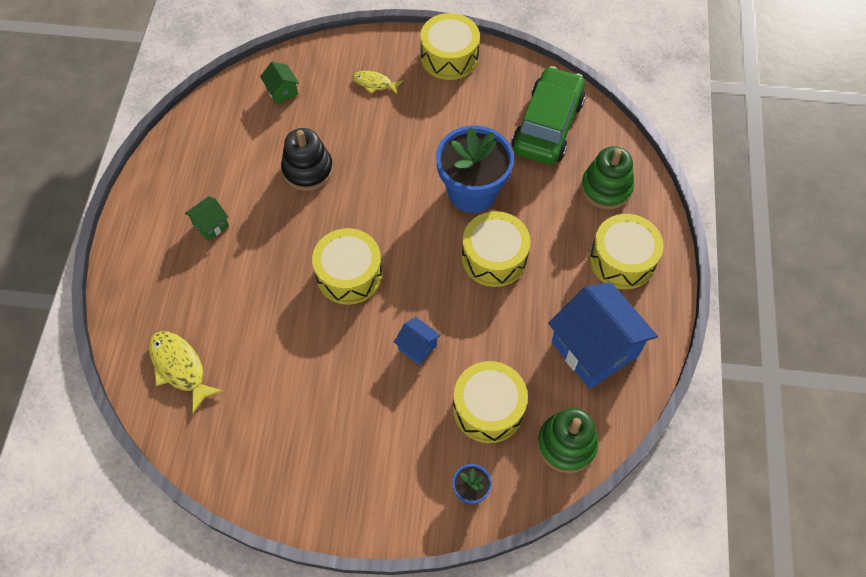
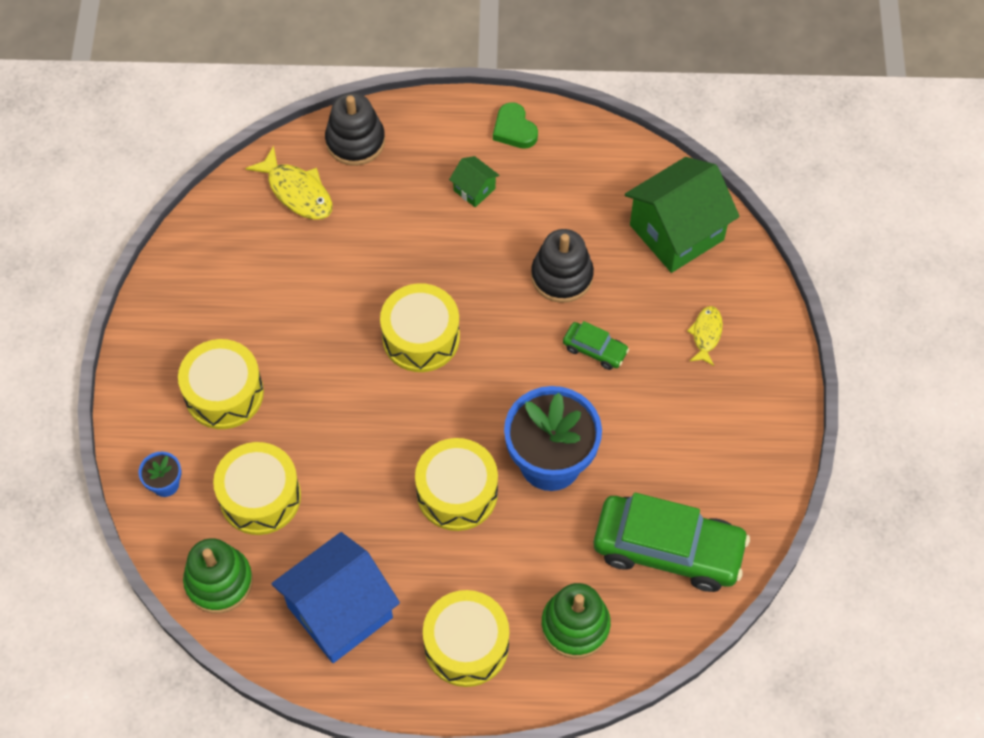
camera: 85 degrees right, 0 degrees up
(136, 316) = (355, 141): none -> black stacking toy
(157, 191) = (514, 129): none -> green heart
(180, 367) = (297, 192): yellow fish -> yellow fish turned 90 degrees clockwise
(282, 91) = (676, 232): green house -> green house, size x2.23
(378, 154) = (595, 350): none -> green car
(417, 347) = (332, 417): blue house -> none
(449, 57) = (766, 420): yellow drum -> yellow drum (224, 393)

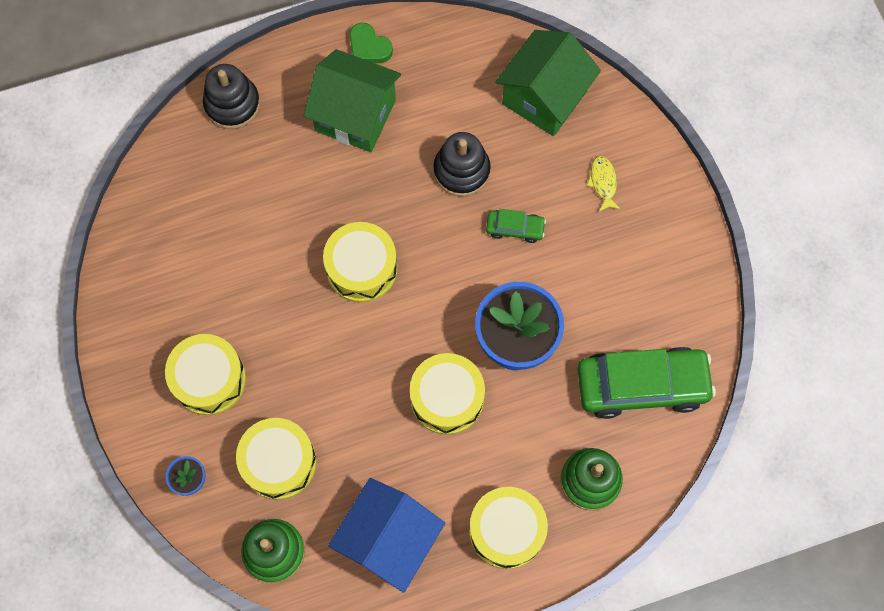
camera: 20 degrees left, 10 degrees up
(297, 192) = (199, 169): yellow fish -> none
(474, 189) = (355, 115): green house -> green house, size x2.23

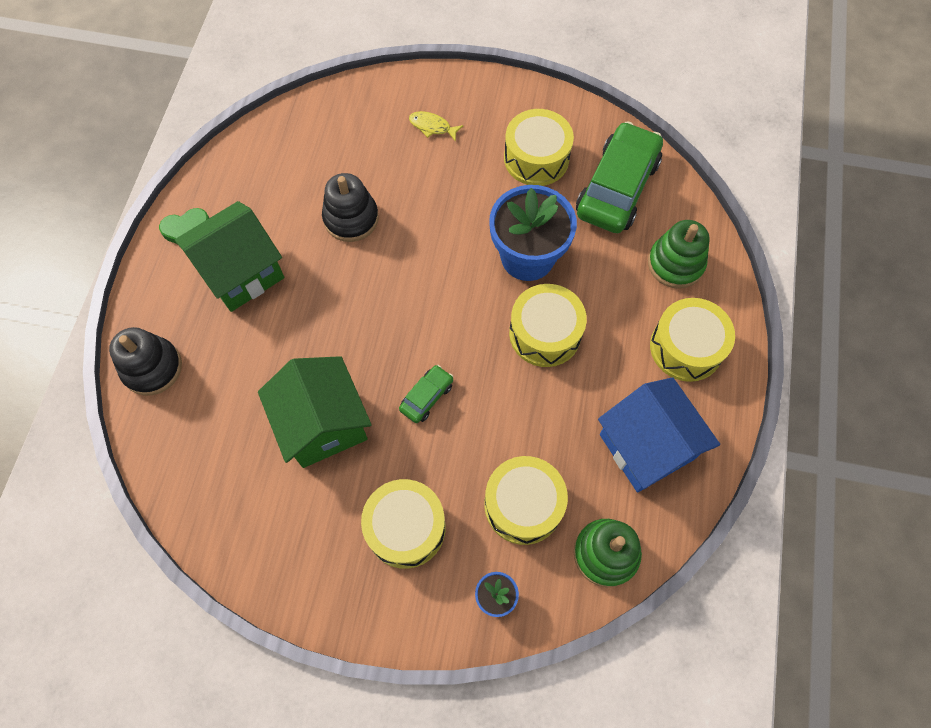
camera: 60 degrees left, 5 degrees down
(361, 268) = (385, 340): yellow drum -> yellow drum (536, 158)
(515, 228) = (428, 206): green car -> green car (427, 397)
(544, 97) = (331, 128): green house -> green house (323, 424)

